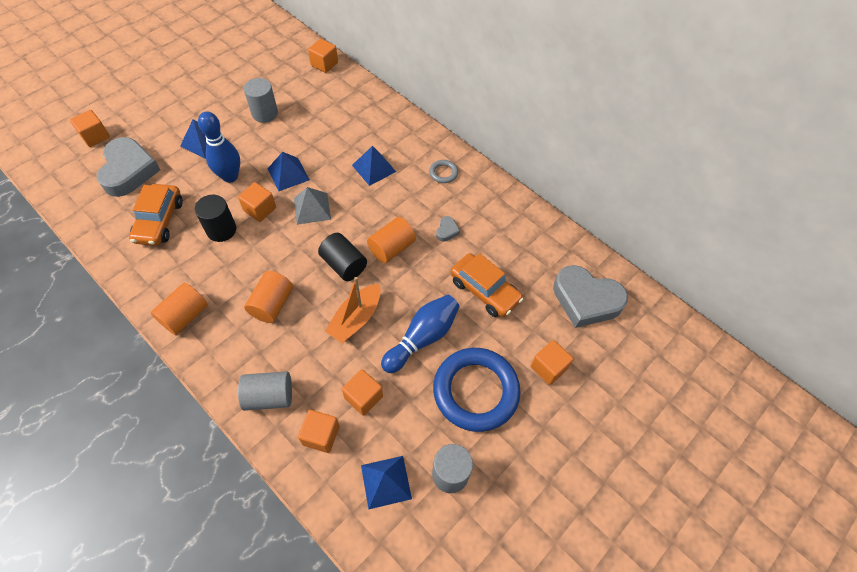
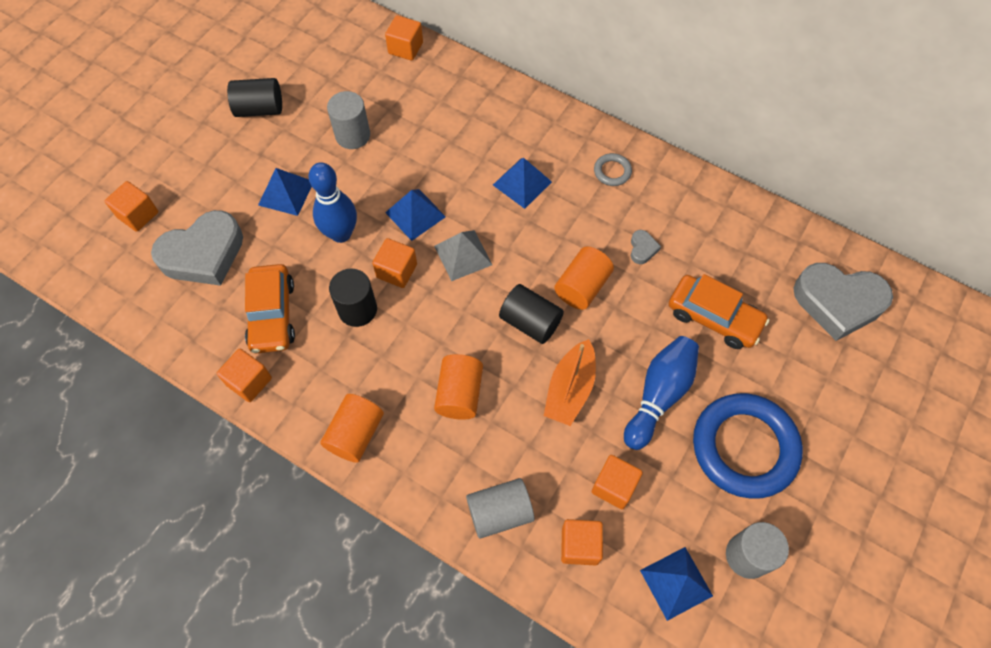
camera: 10 degrees left, 5 degrees up
(129, 171) = (203, 254): grey heart -> grey heart turned 75 degrees clockwise
(207, 84) = (259, 109): none -> black cylinder
(548, 367) = (820, 398): orange cube -> orange cube (249, 381)

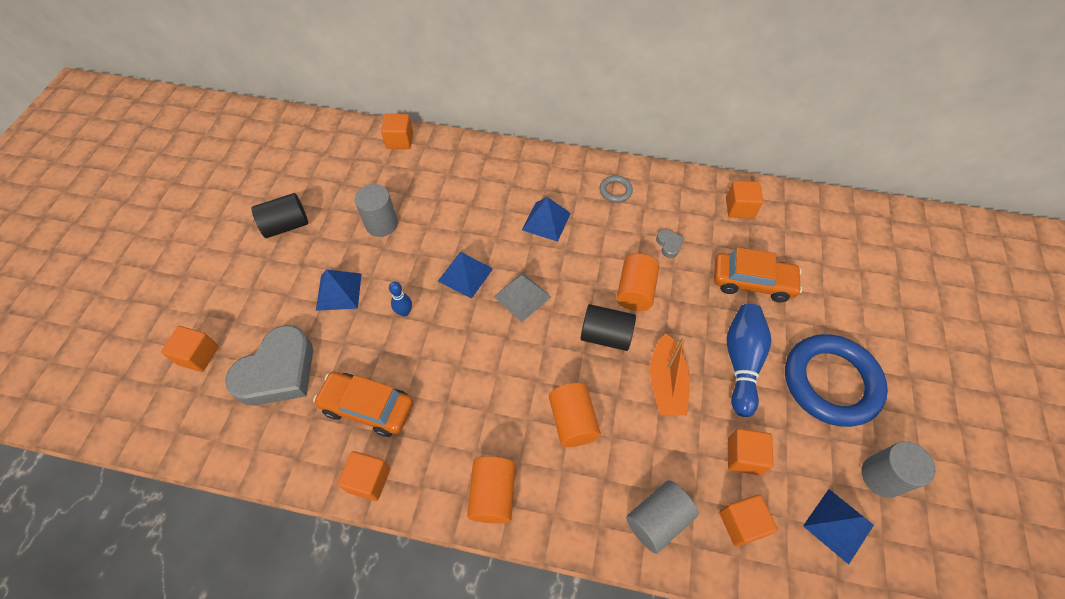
camera: 20 degrees left, 5 degrees down
(272, 315) = (367, 407): orange car -> orange car turned 135 degrees clockwise
(341, 234) = (404, 312): blue bowling pin -> blue bowling pin, size x0.51
(357, 309) = (447, 375): black cylinder -> none
(397, 271) = (469, 329): orange cube -> orange cube (739, 208)
(838, 302) = (838, 240): grey heart -> none

